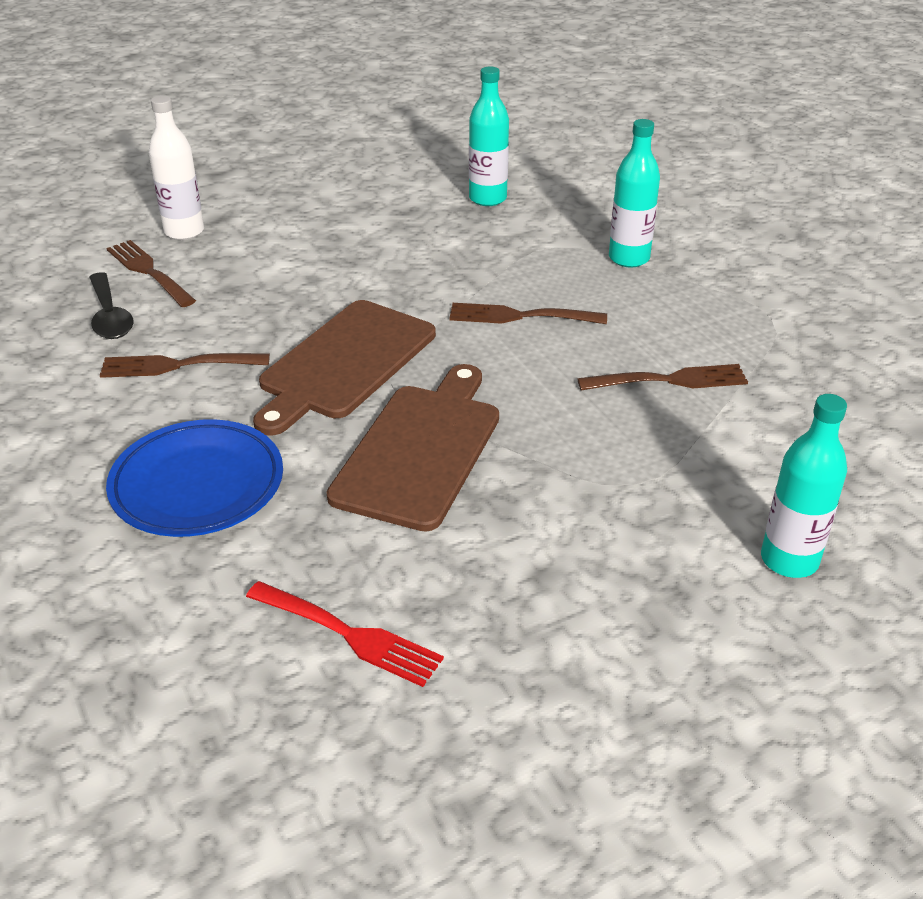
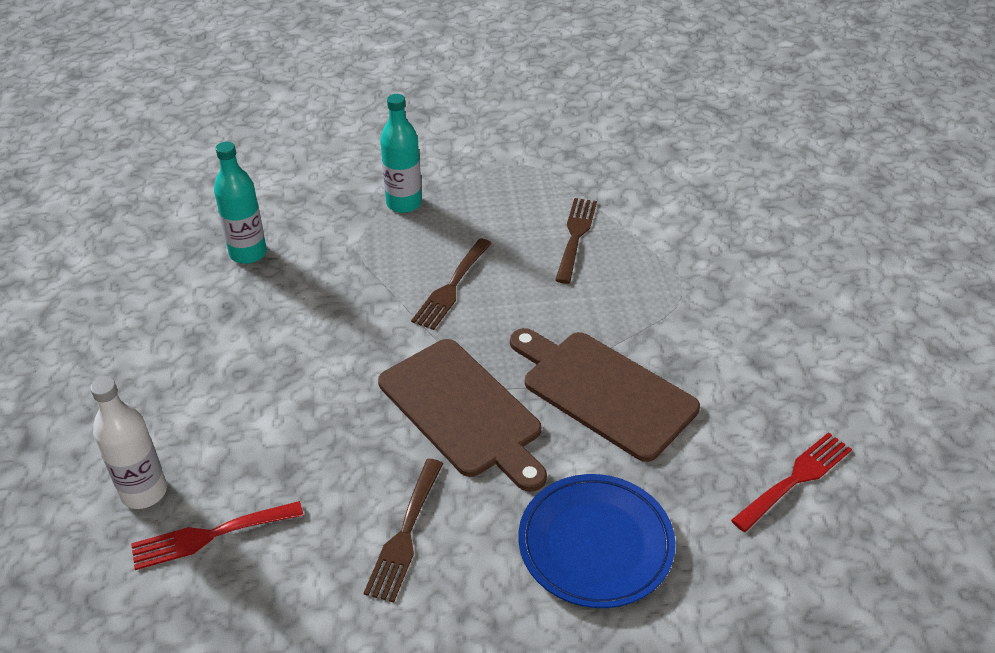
camera: 70 degrees left, 5 degrees up
(110, 316) = (282, 581): black spoon -> none
(149, 272) = (210, 535): brown fork -> red fork
(789, 560) = (776, 249): turquoise bottle -> none

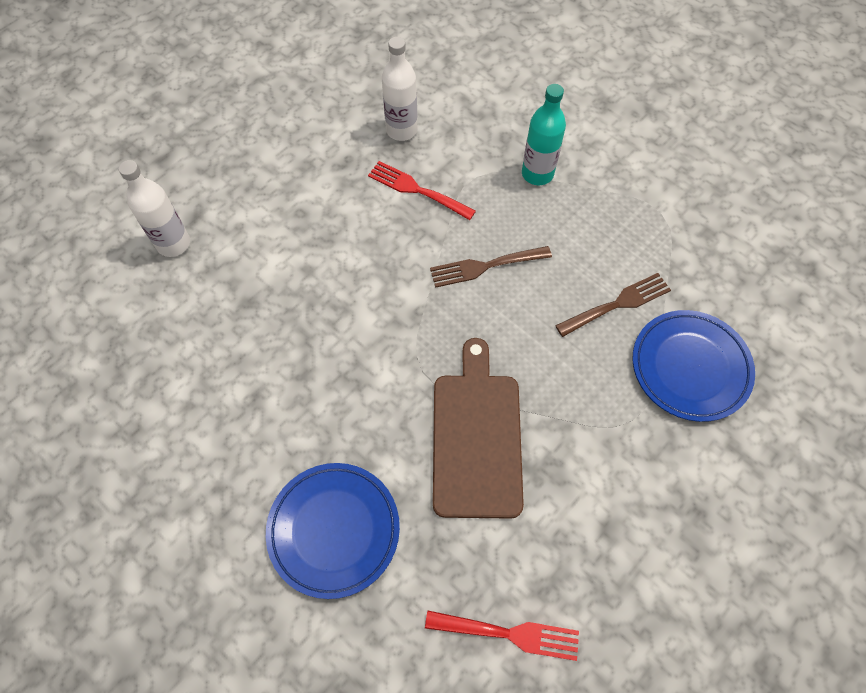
camera: 50 degrees right, 20 degrees up
(210, 535) = (170, 303): red fork -> red fork (417, 190)
(248, 253) = (401, 130): turquoise bottle -> white bottle
(405, 534) = (252, 406): brown fork -> none
(463, 411) = (379, 362): brown cutting board -> none
(671, 234) = (690, 367): none -> blue plate

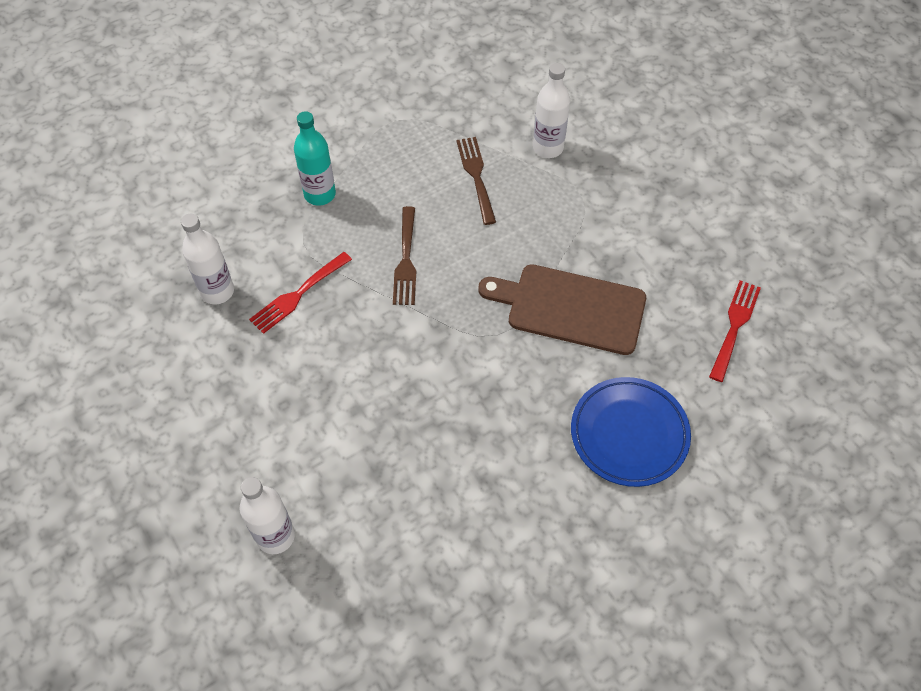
camera: 75 degrees left, 5 degrees down
(690, 367) = (548, 148): blue plate -> white bottle

